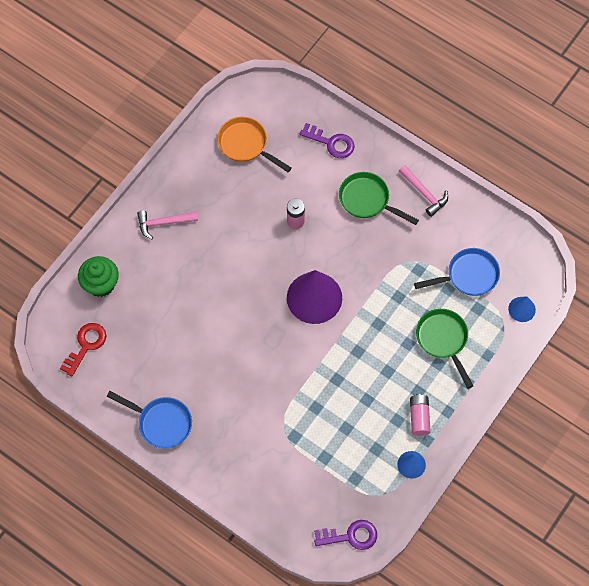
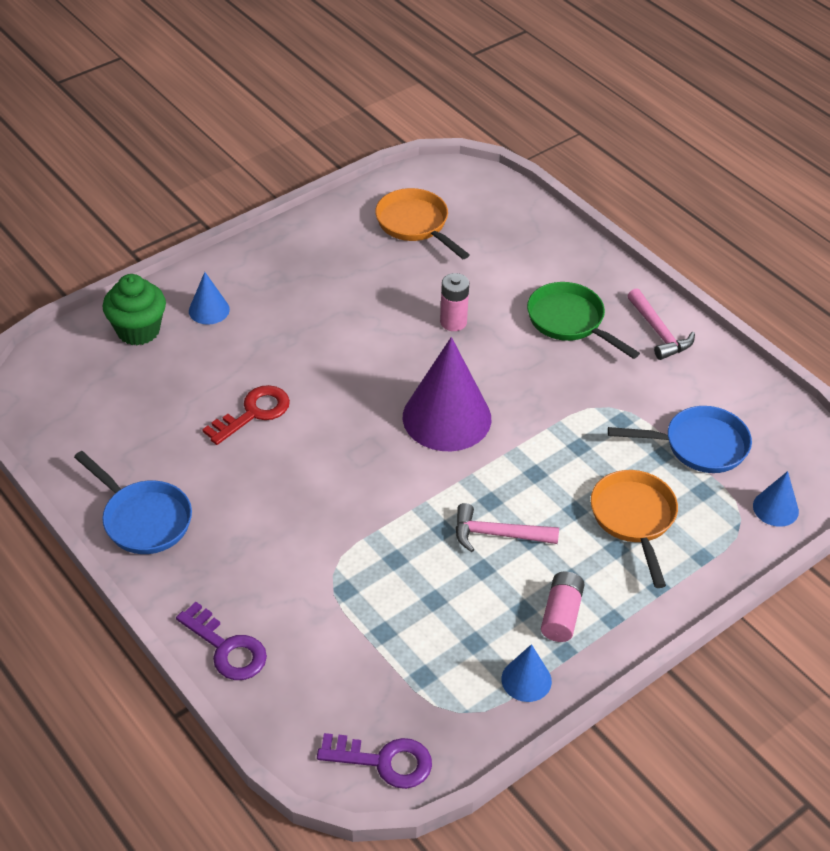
camera: 15 degrees right, 20 degrees down
(86, 345) = (80, 396): red key -> red key (253, 413)
(139, 255) = (209, 310): none -> blue cone
(164, 223) = (261, 283): pink hammer -> pink hammer (498, 534)
(331, 143) = (538, 248): purple key -> purple key (227, 648)
(443, 340) = (634, 519): green pan -> orange pan

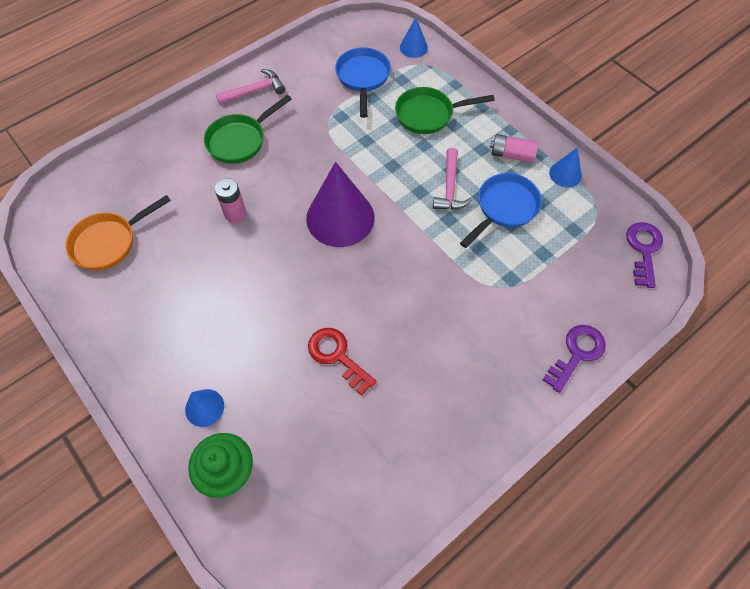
camera: 90 degrees left, 15 degrees up
(143, 519) = (461, 433): blue pan -> blue pan (504, 208)
(634, 519) = (428, 114): orange pan -> green pan

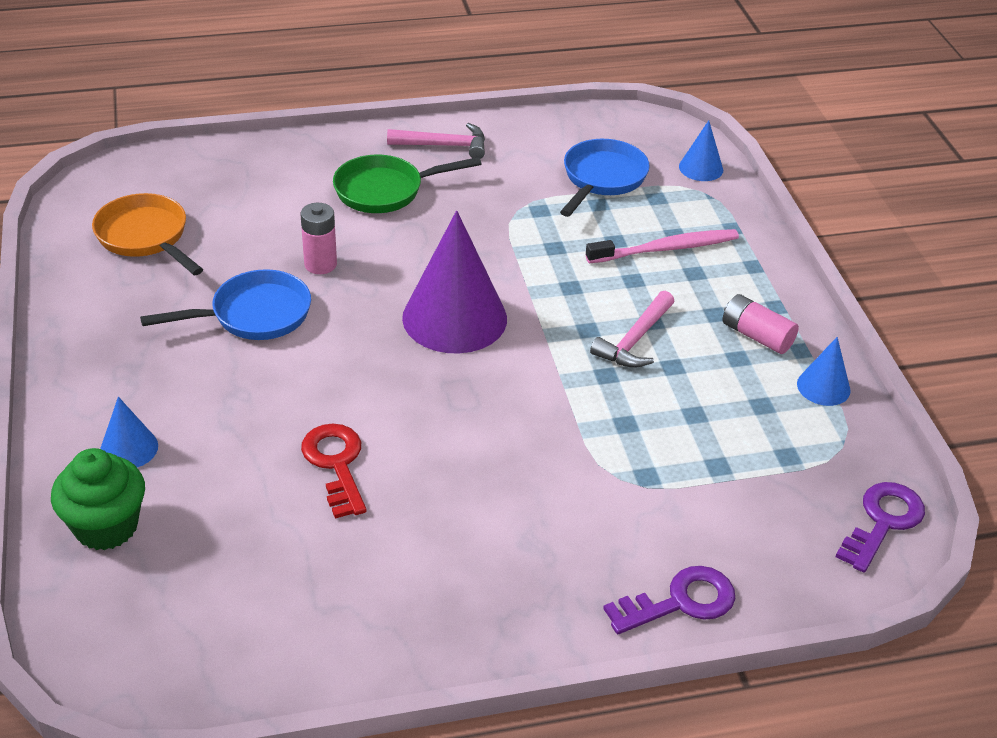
camera: 25 degrees right, 20 degrees down
(109, 242) = (146, 237): orange pan -> orange pan turned 60 degrees clockwise
(428, 114) = (666, 249): green pan -> pink toothbrush
(504, 208) = (698, 392): blue pan -> blue pan (253, 315)

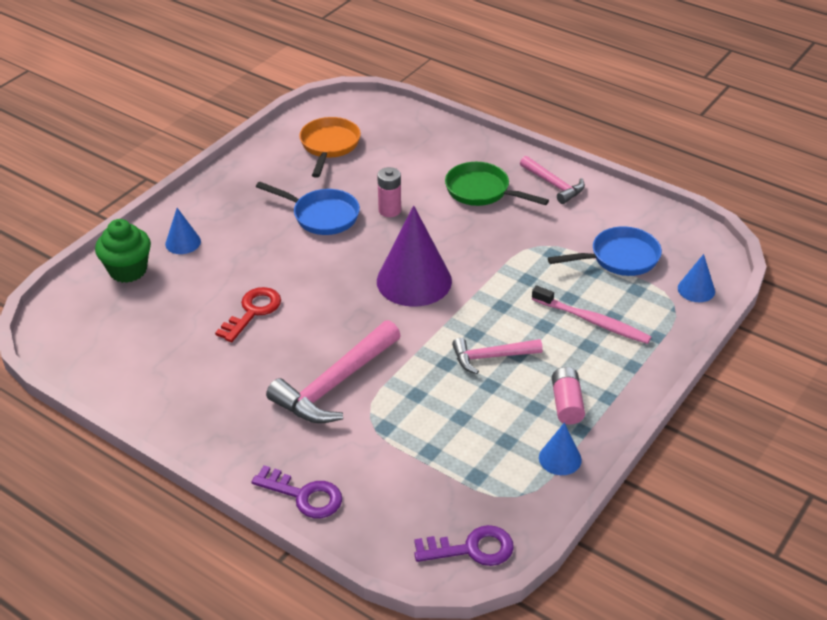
camera: 50 degrees right, 0 degrees up
(538, 472) = (335, 384): none -> pink hammer

